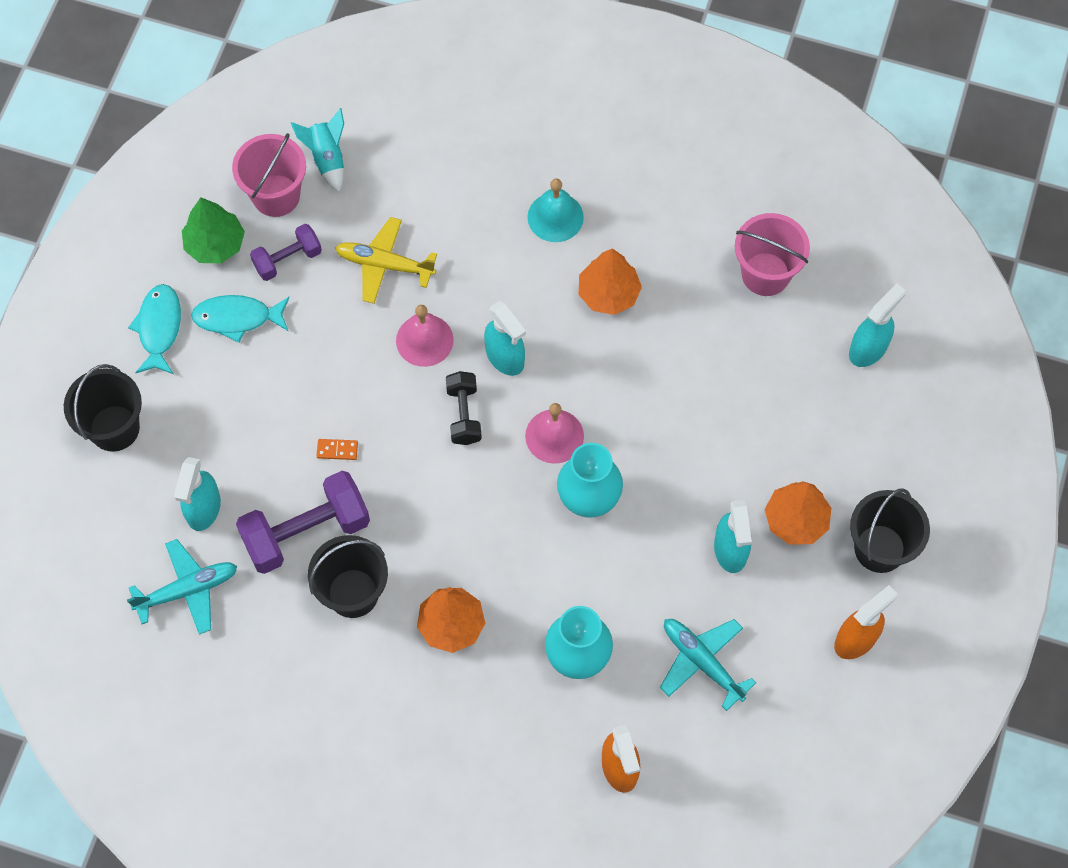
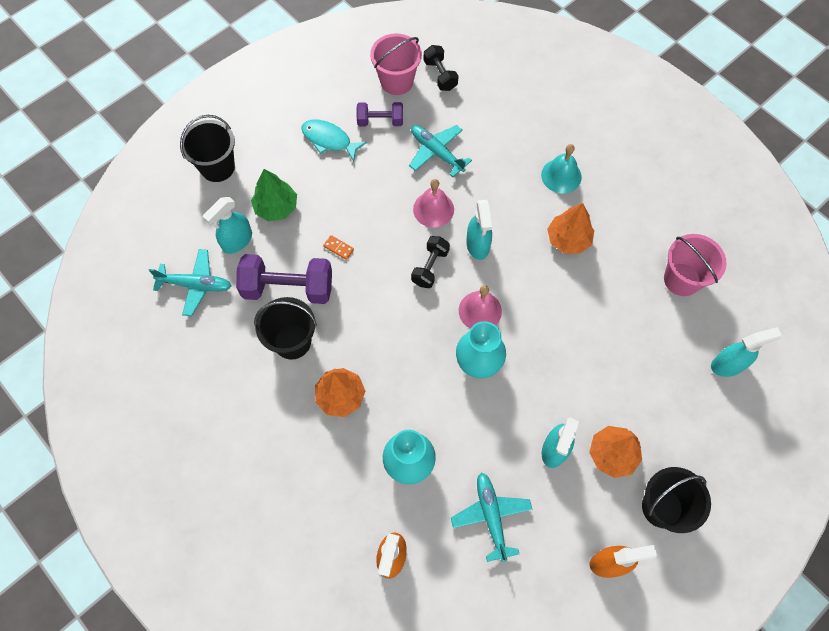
camera: 30 degrees right, 0 degrees up
(159, 328) = (280, 123): turquoise fish -> none
(215, 244) = (343, 92): green tree -> green tree (276, 207)
(327, 158) = (440, 75): turquoise rocket -> black dumbbell
(384, 264) = (436, 152): yellow plane -> turquoise plane

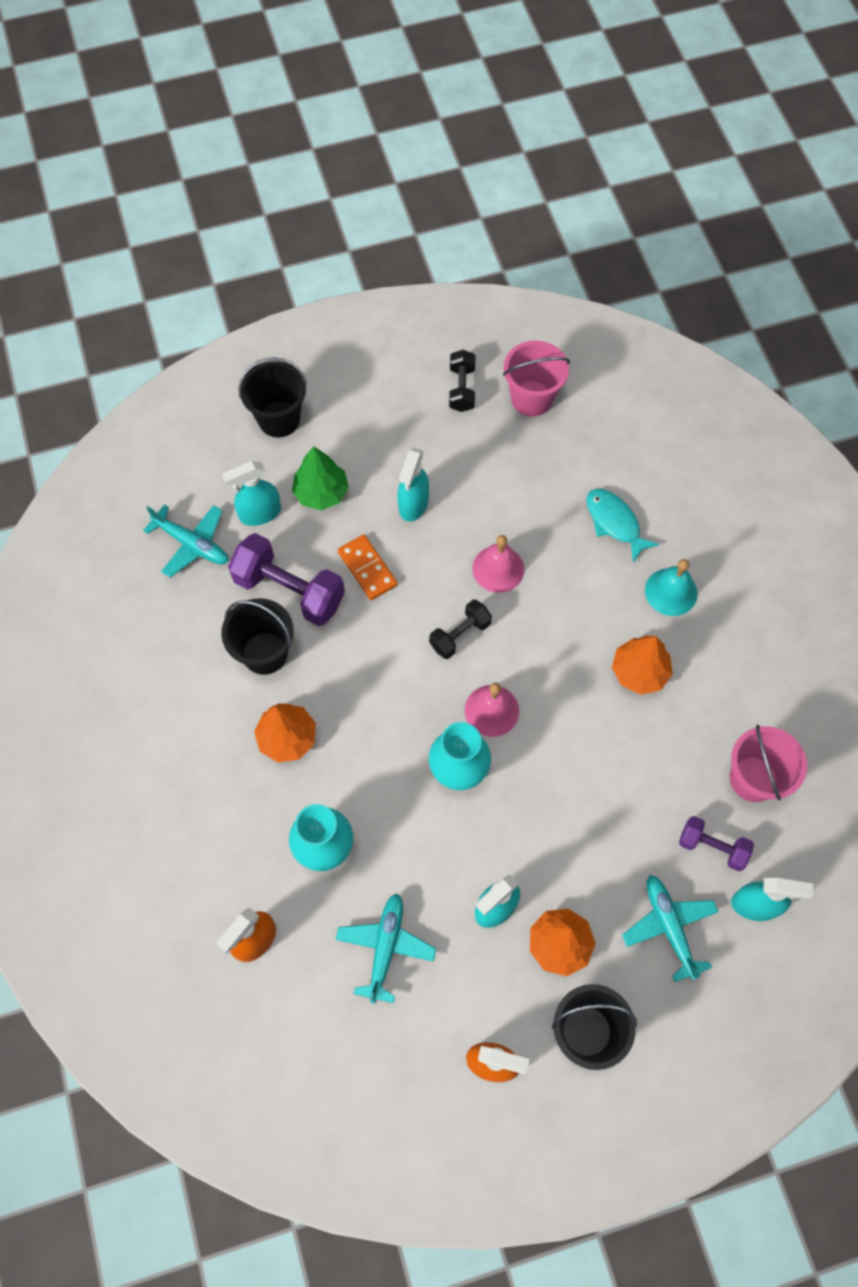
camera: 25 degrees right, 0 degrees up
(329, 140) = (418, 437): turquoise fish -> turquoise fish (614, 522)
(338, 248) = (367, 568): orange domino -> orange domino, size x1.83
(380, 121) = (488, 438): purple dumbbell -> purple dumbbell (712, 847)
(436, 152) = (536, 502): turquoise plane -> turquoise plane (669, 926)
(440, 75) = (587, 411): black dumbbell -> black dumbbell (462, 389)
(478, 245) = (528, 633): turquoise spray bottle -> turquoise spray bottle (413, 504)

